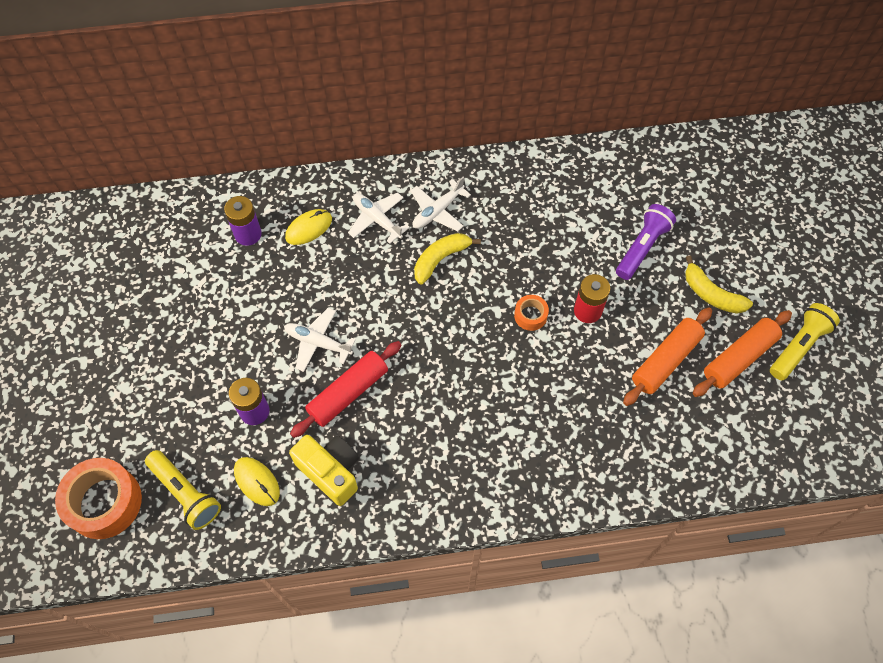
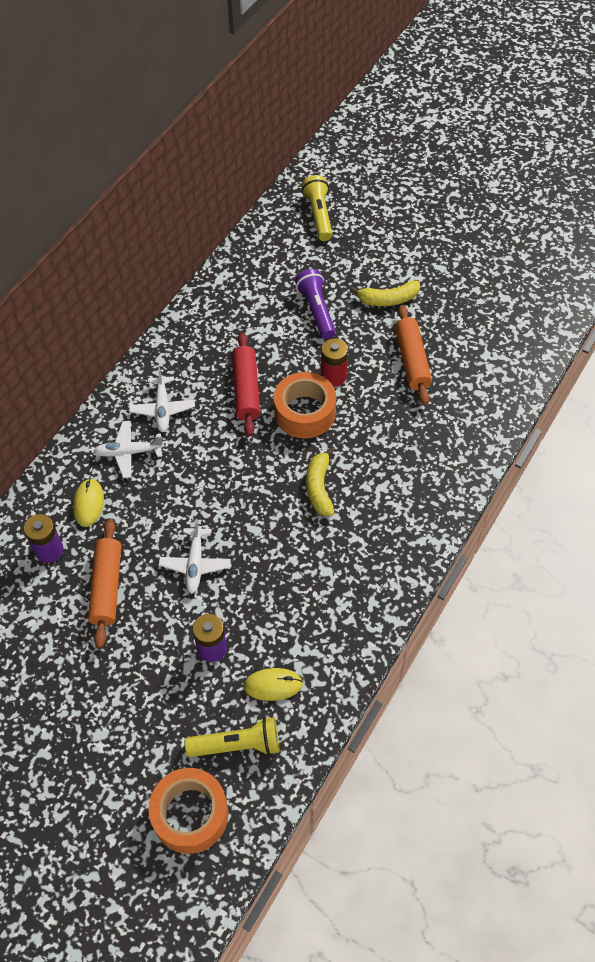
camera: 50 degrees left, 5 degrees down
(318, 342) = (195, 564): white plane -> white plane turned 60 degrees counterclockwise
(330, 471) = (310, 627): yellow camera -> none
(348, 393) = (257, 572): red rolling pin -> red rolling pin (246, 389)
(440, 259) = (205, 435): yellow banana -> yellow banana (319, 488)
(530, 315) = (305, 412): orange tape -> orange tape, size x2.02
(739, 358) = (447, 319): orange rolling pin -> orange rolling pin (107, 587)
(798, 346) = (468, 283): yellow flashlight -> yellow flashlight (318, 215)

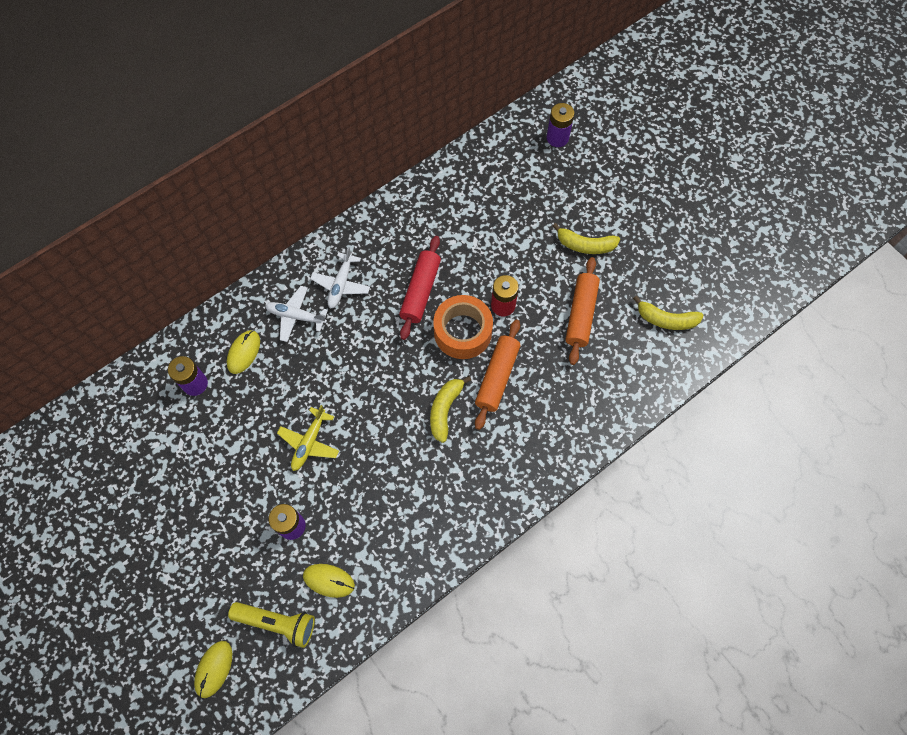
camera: 20 degrees right, 10 degrees up
(107, 587) = (228, 435): orange rolling pin -> orange rolling pin (497, 377)
(190, 814) = (214, 669): orange tape -> yellow mouse
(195, 564) = (309, 442): white plane -> yellow plane
(316, 310) = (515, 234): purple flashlight -> none
(318, 215) = (557, 138): yellow flashlight -> purple battery
(494, 339) = (666, 319): none -> yellow banana

